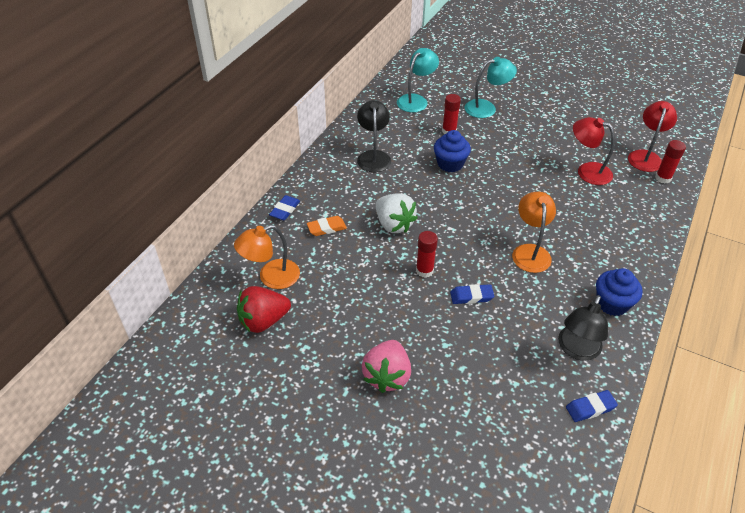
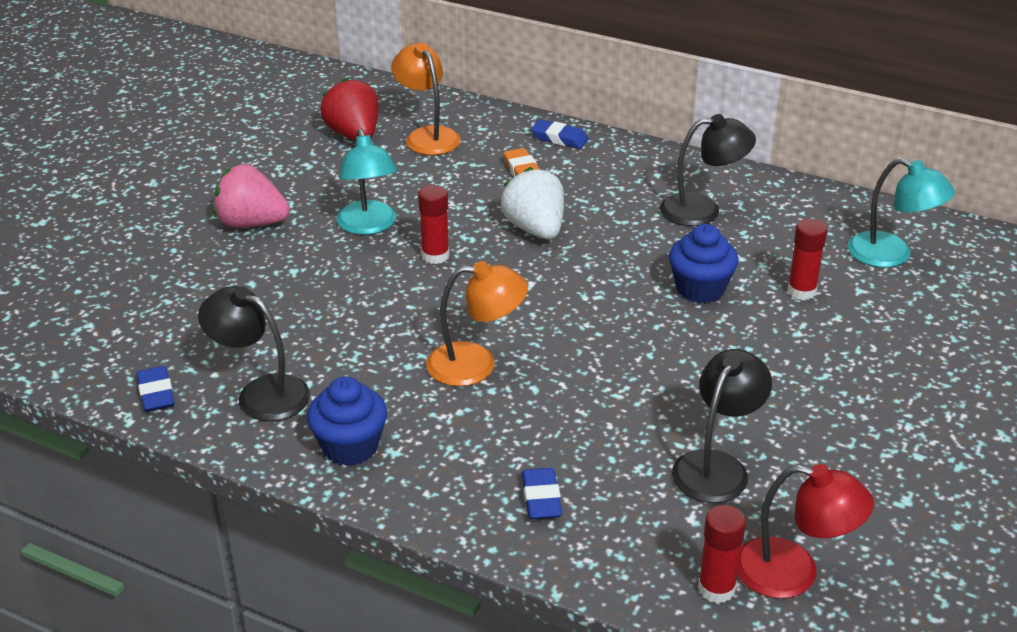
camera: 90 degrees right, 10 degrees down
(394, 224) = (535, 229): white strawberry -> white strawberry turned 105 degrees clockwise
(471, 296) = (380, 297): blue eraser -> blue eraser (541, 498)
(486, 108) = (900, 343): turquoise lamp -> turquoise lamp (369, 226)
(587, 171) = (717, 466): red lamp -> black lamp

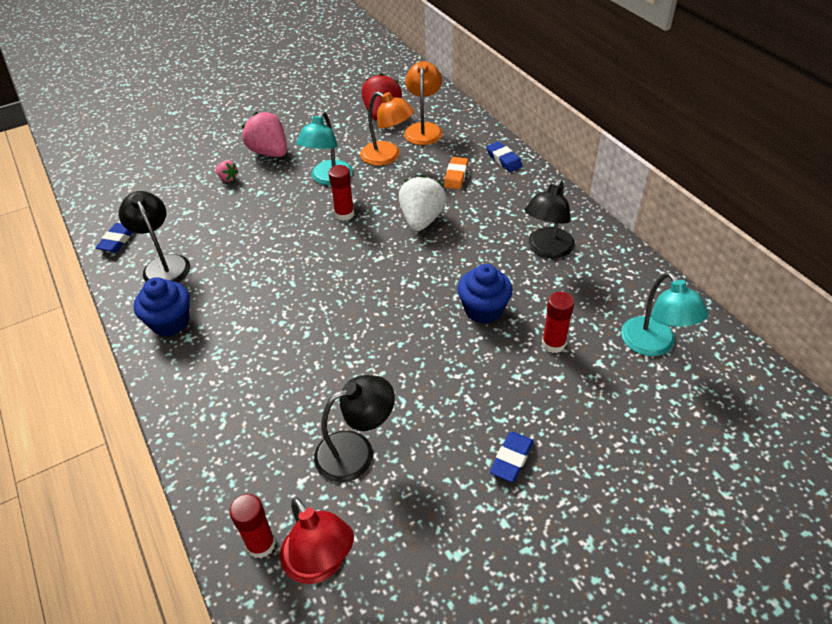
camera: 35 degrees right, 10 degrees up
(228, 271) = (227, 178): none -> pink strawberry
(476, 364) = (290, 300): orange lamp -> orange lamp (387, 157)
(541, 498) = (230, 414): blue eraser -> blue eraser (511, 459)
(702, 210) = (547, 249): black lamp -> black lamp turned 90 degrees clockwise

